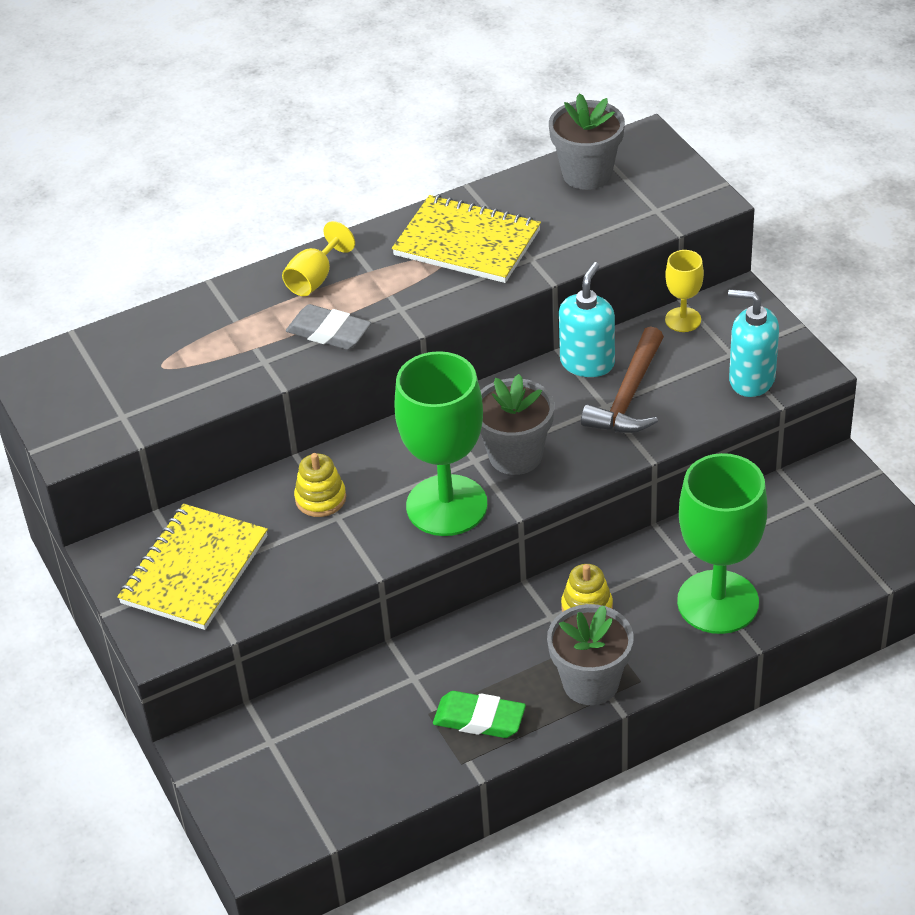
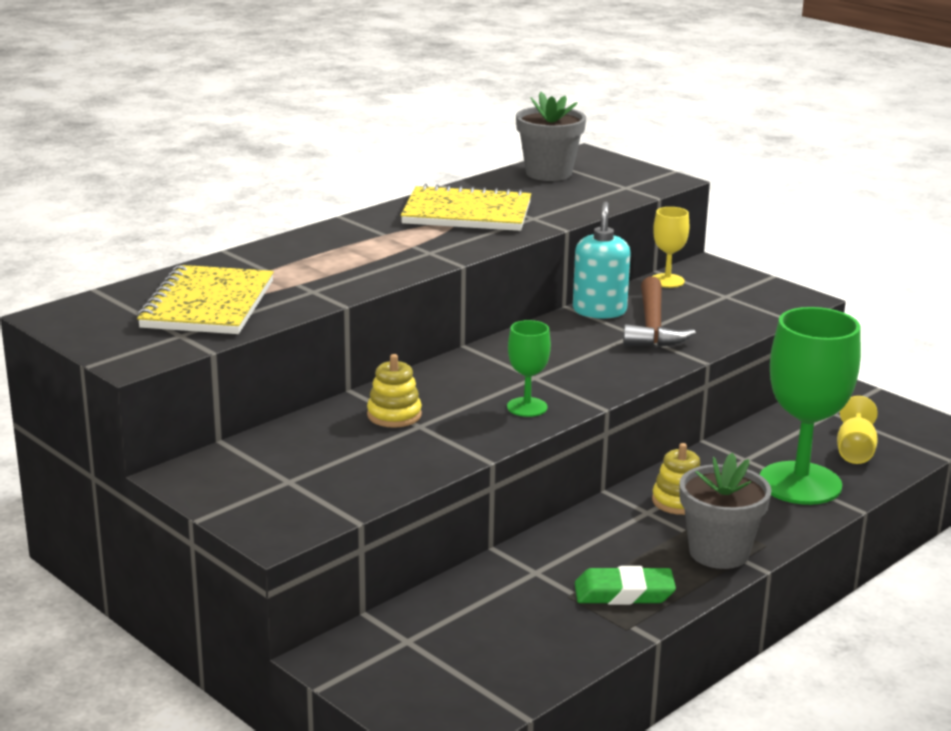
camera: 20 degrees left, 20 degrees down
(194, 570) = (286, 476): yellow notebook -> yellow notebook (208, 305)
(315, 279) = (333, 242): yellow goblet -> yellow goblet (855, 451)
(329, 332) = (368, 270): grey eraser -> none
(446, 505) = (527, 407): green goblet -> green goblet, size x0.48
(515, 455) = (572, 370): grey flower pot -> none
(751, 379) = (755, 308): turquoise soap dispenser -> none

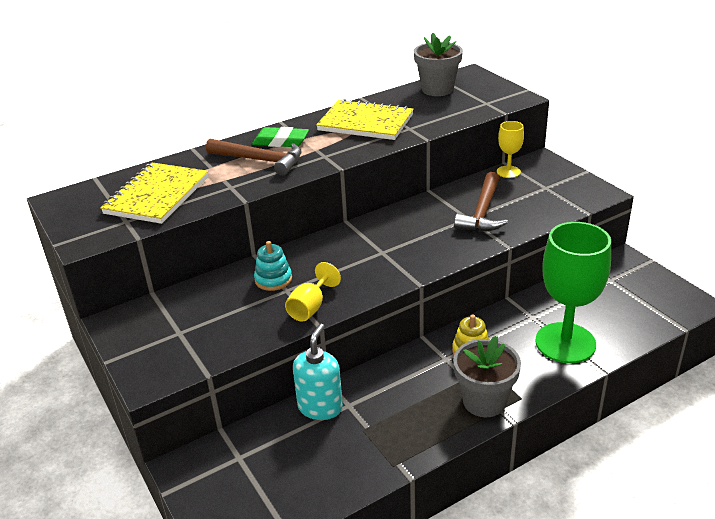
camera: 15 degrees right, 10 degrees up
(338, 260) = (260, 160): none -> brown hammer
(394, 415) = (273, 279): yellow stacking toy -> turquoise stacking toy
(527, 407) = (366, 279): green goblet -> none
(599, 311) = (450, 196): turquoise soap dispenser -> turquoise soap dispenser (320, 407)
(624, 593) = (403, 432): green eraser -> green eraser (281, 141)
(855, 451) = (616, 316): yellow goblet -> yellow goblet (310, 307)

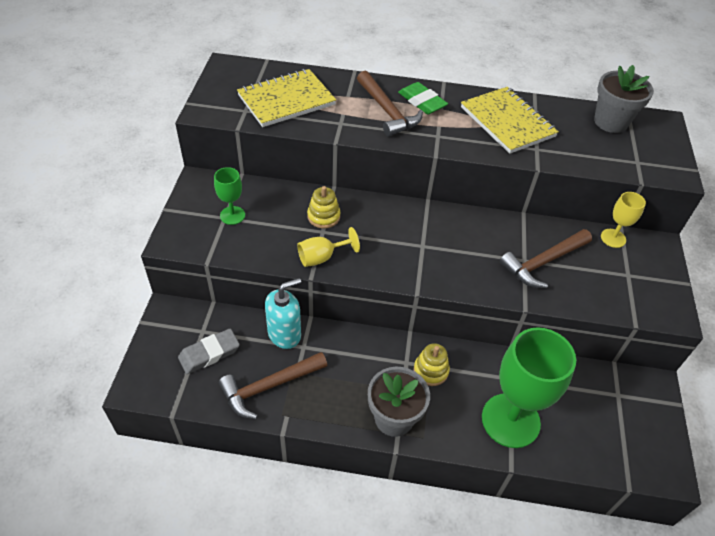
camera: 35 degrees right, 15 degrees up
(185, 326) = (232, 215): none -> green goblet
(268, 469) = (209, 353): none -> grey eraser
(273, 279) = (323, 216): turquoise stacking toy -> yellow stacking toy
(356, 454) = (269, 387): none -> brown hammer

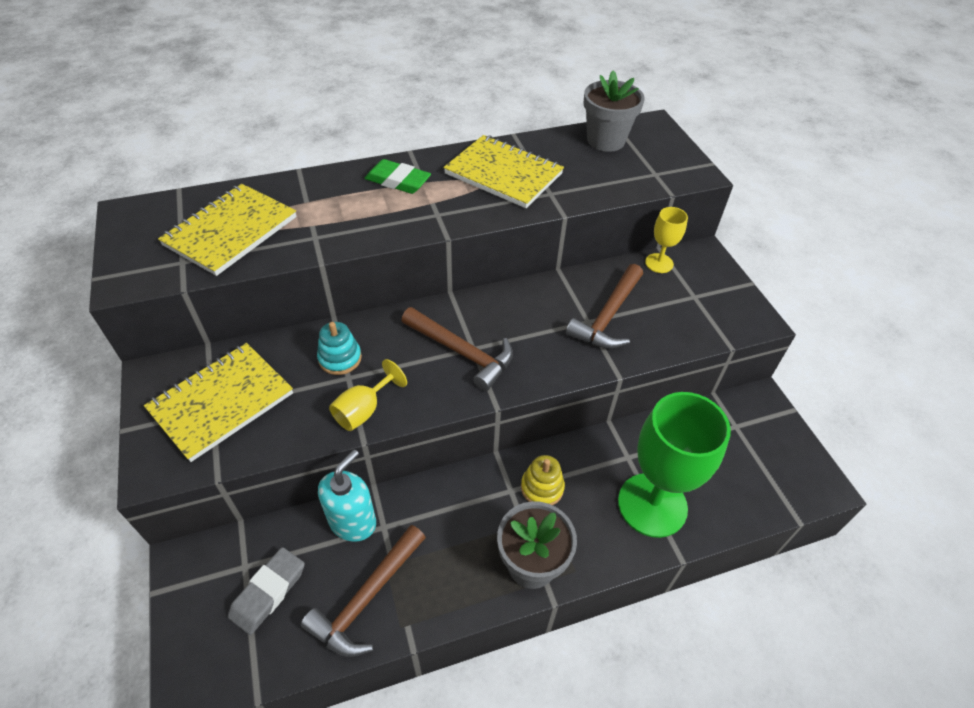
camera: 25 degrees left, 0 degrees up
(232, 215) = (221, 402): green goblet -> yellow notebook
(323, 216) = (340, 358): yellow stacking toy -> turquoise stacking toy
(387, 111) = (364, 205): brown hammer -> brown hammer (462, 352)

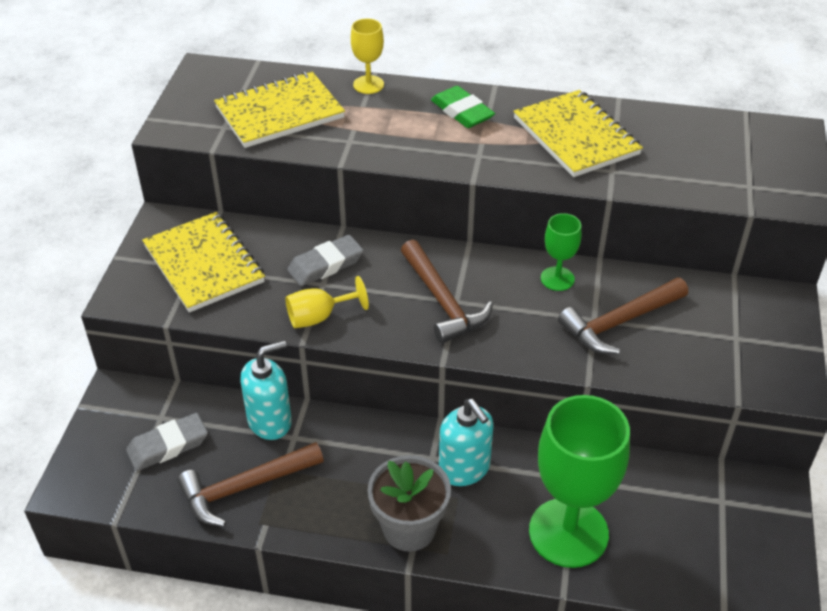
camera: 30 degrees right, 5 degrees down
(221, 402) = (204, 264): yellow notebook -> yellow notebook turned 75 degrees clockwise
(340, 358) = (325, 265): turquoise stacking toy -> grey eraser
(539, 298) = (557, 279): none -> green goblet
(542, 487) = (464, 468): yellow stacking toy -> turquoise soap dispenser
(605, 140) = (720, 134): grey flower pot -> none
(659, 263) = (721, 290): yellow goblet -> yellow goblet (368, 85)

